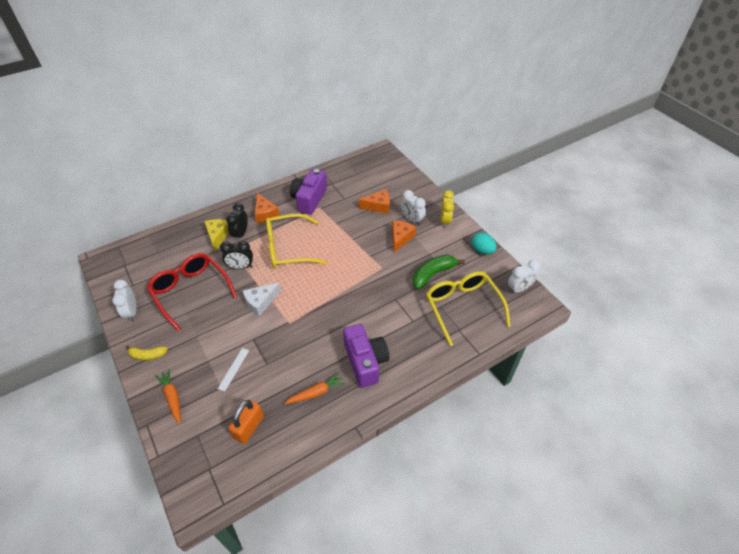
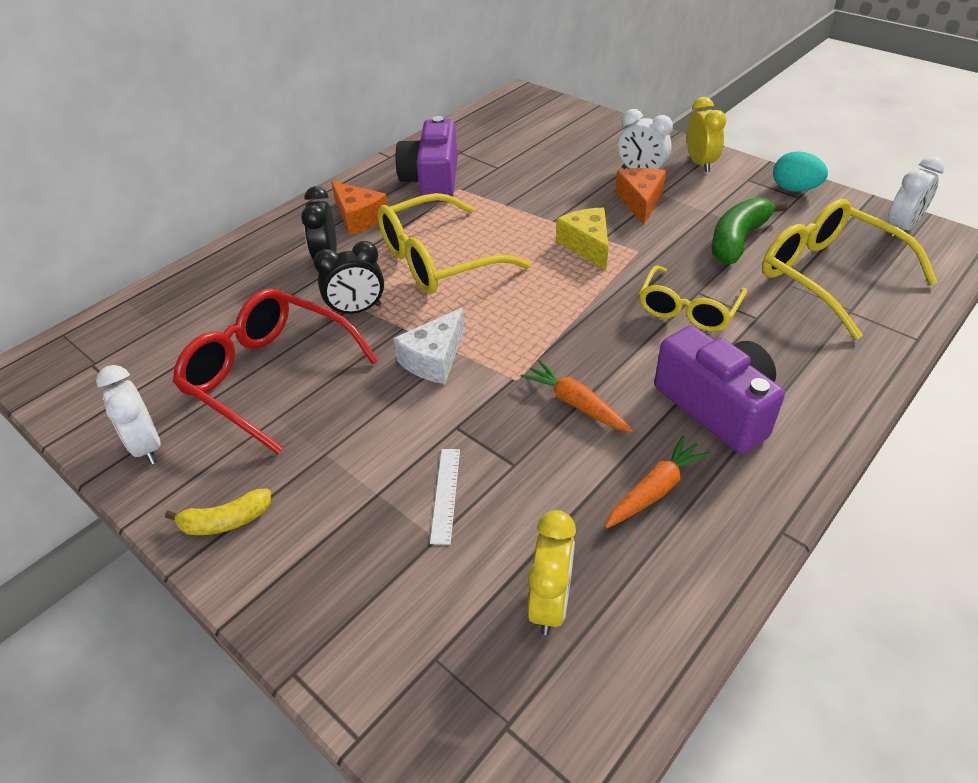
camera: 15 degrees left, 5 degrees down
(172, 397) = (330, 593): orange carrot -> orange carrot (575, 404)
(218, 236) = (280, 271): yellow cheese -> yellow cheese (587, 245)
(249, 427) = (550, 603): orange padlock -> yellow clock
(378, 206) = (567, 166): orange cheese -> none
(385, 307) = (688, 309): none -> yellow glasses

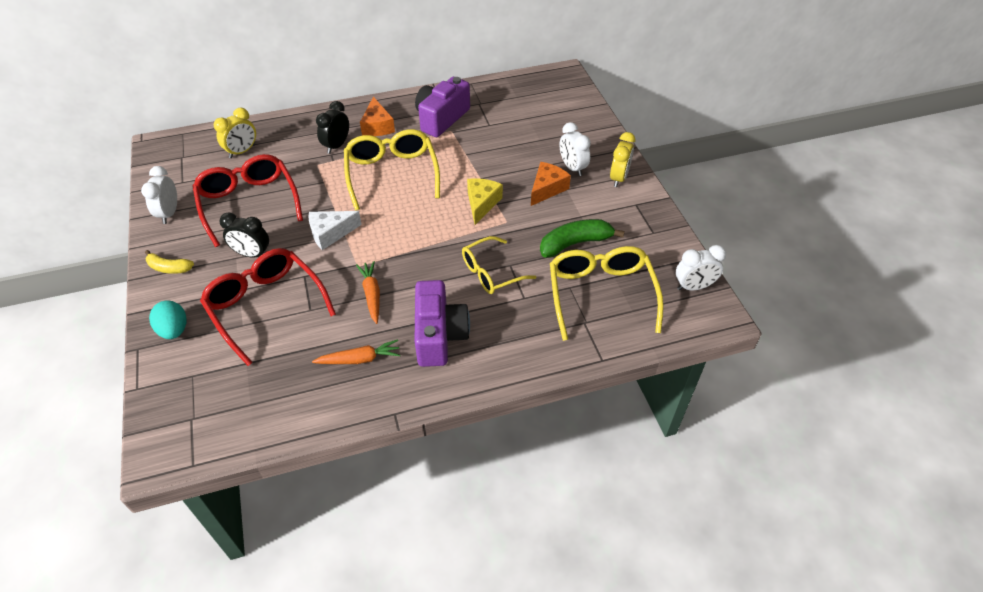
camera: 30 degrees right, 5 degrees up
(357, 310) = (321, 185): black clock -> black clock (252, 254)
(439, 260) = (392, 174): yellow glasses -> yellow glasses turned 75 degrees clockwise
(445, 494) = (266, 307): white ruler -> red glasses
(550, 603) = (258, 381): yellow clock -> yellow clock (242, 151)
(794, 189) = (658, 226): turquoise egg -> turquoise egg (174, 330)

